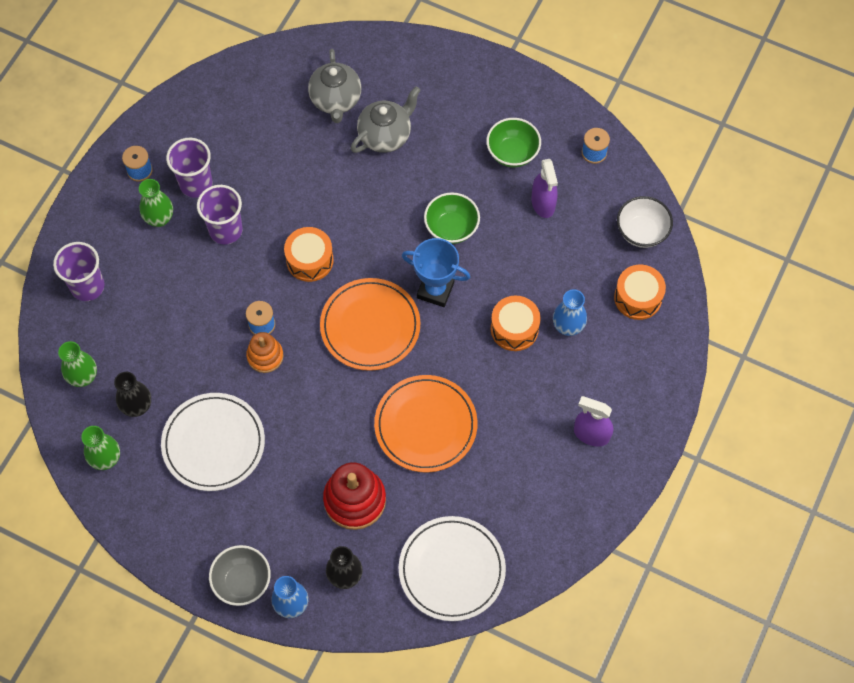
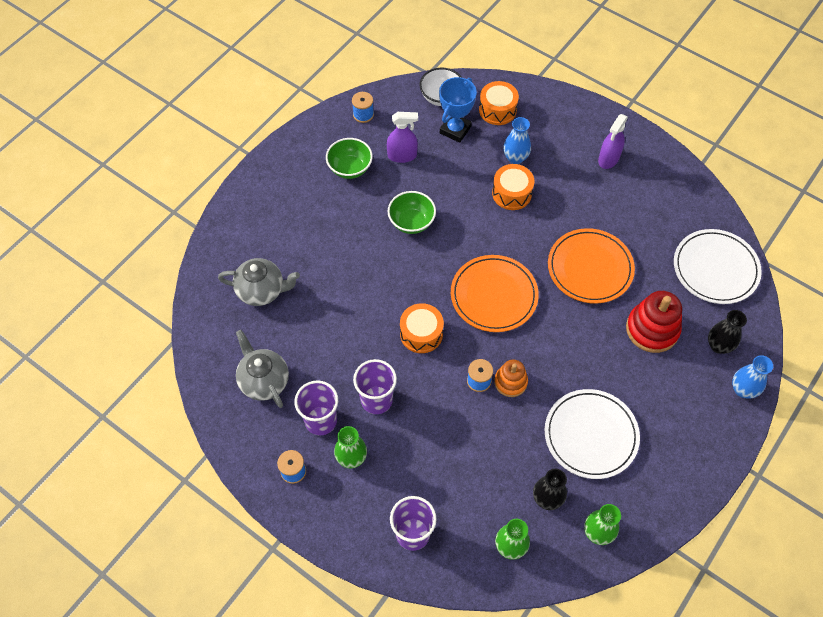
camera: 80 degrees left, 5 degrees down
(242, 581) = (721, 426): grey bowl -> none
(385, 135) = (309, 257): grey teapot -> grey teapot (264, 381)
(435, 290) = (468, 242): blue trophy -> blue trophy (455, 130)

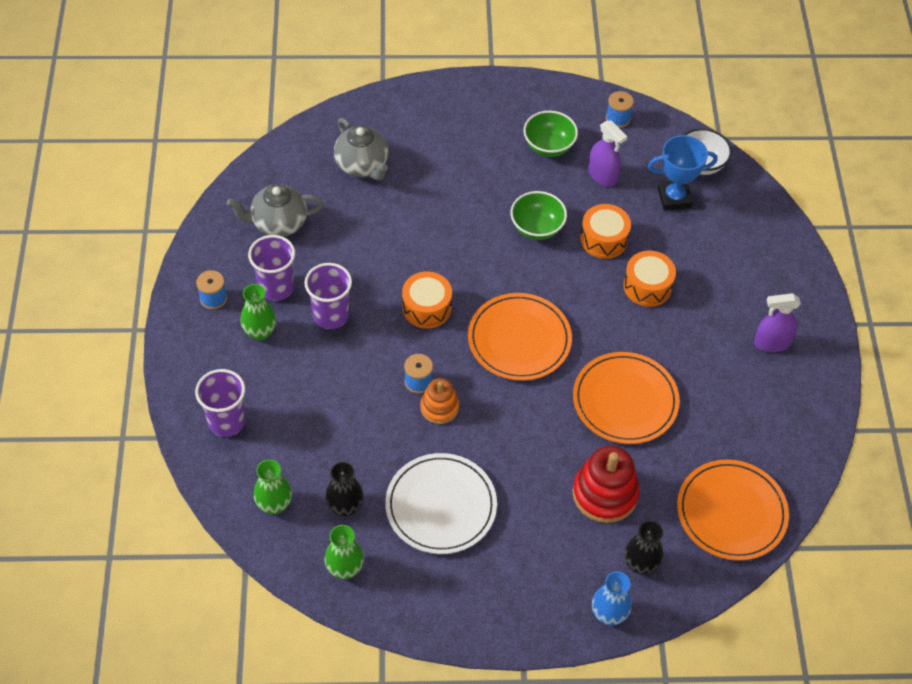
camera: 50 degrees right, 5 degrees down
(264, 381) = (278, 223): grey teapot -> grey teapot turned 120 degrees counterclockwise
(497, 110) = (733, 217): orange drum -> orange drum (603, 239)
(515, 158) = (691, 265): blue vase -> none
(715, 268) = (731, 512): white plate -> orange plate

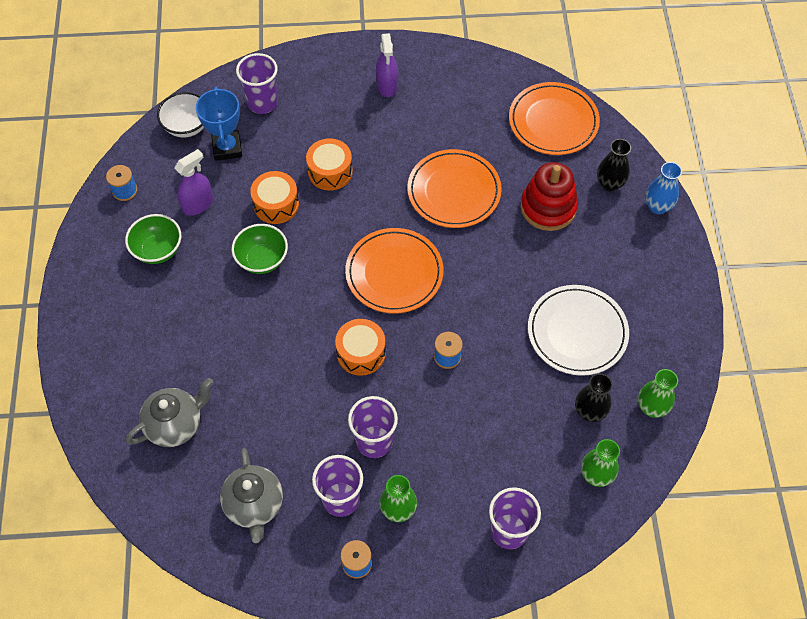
camera: 90 degrees left, 5 degrees up
(439, 407) = (474, 337): orange stacking toy -> none
(737, 227) = (262, 103): none -> purple cup

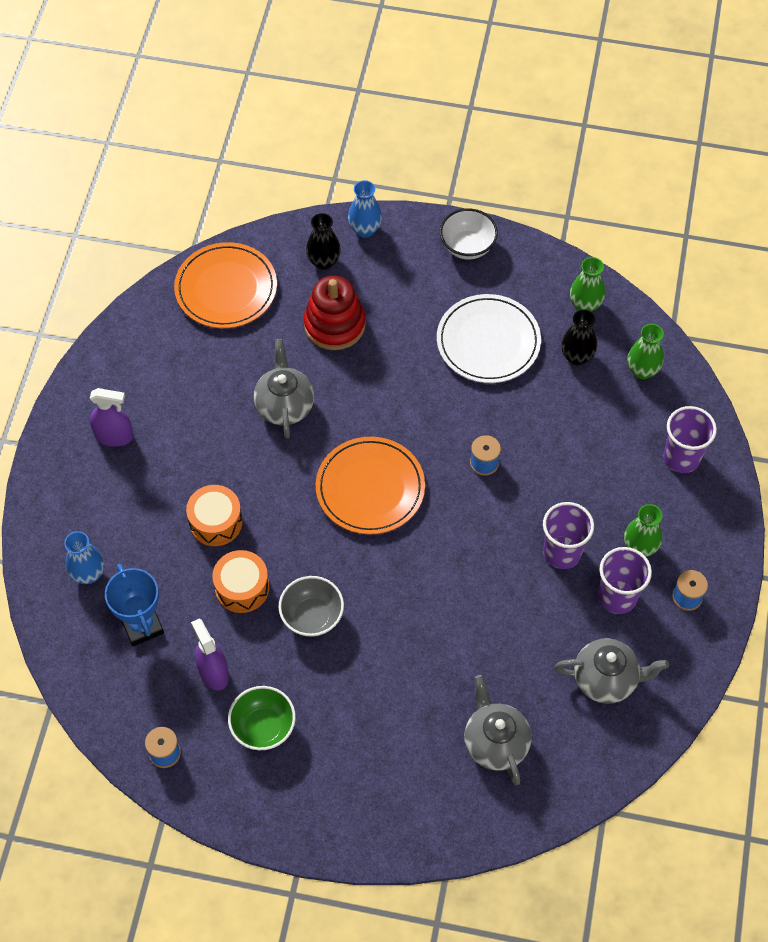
camera: 75 degrees left, 0 degrees up
(187, 126) = (92, 666): white bowl -> white bowl (467, 246)
(227, 148) = (142, 626): blue trophy -> blue trophy turned 60 degrees clockwise
(262, 103) = (88, 574): purple cup -> blue vase
(262, 259) = (312, 616): green bowl -> grey bowl
(361, 353) = (458, 542): orange drum -> none
(454, 191) = (284, 406): orange plate -> grey teapot

